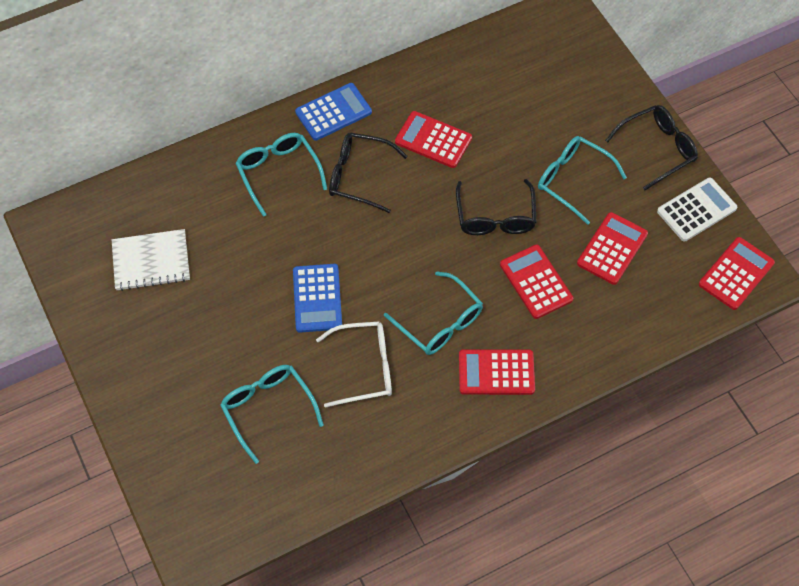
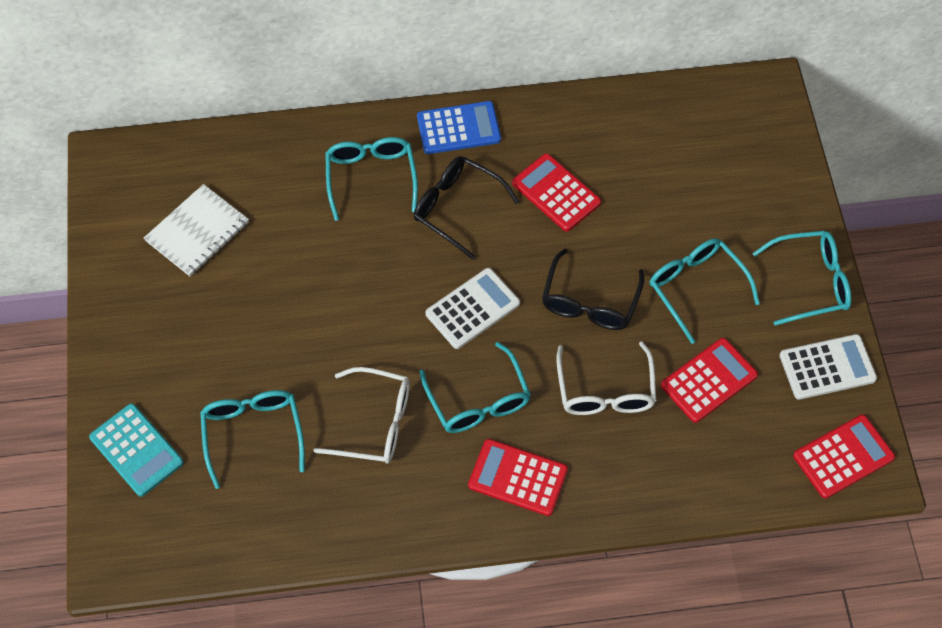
camera: 20 degrees right, 0 degrees up
(151, 261) = (197, 232): white notebook -> white notebook turned 60 degrees counterclockwise
(175, 455) = (136, 450): none -> turquoise calculator
(317, 298) = (356, 329): blue calculator -> none
(405, 252) = (472, 309): none -> white calculator
(536, 282) = (605, 390): red calculator -> white glasses
(656, 149) = (809, 282): black glasses -> turquoise glasses

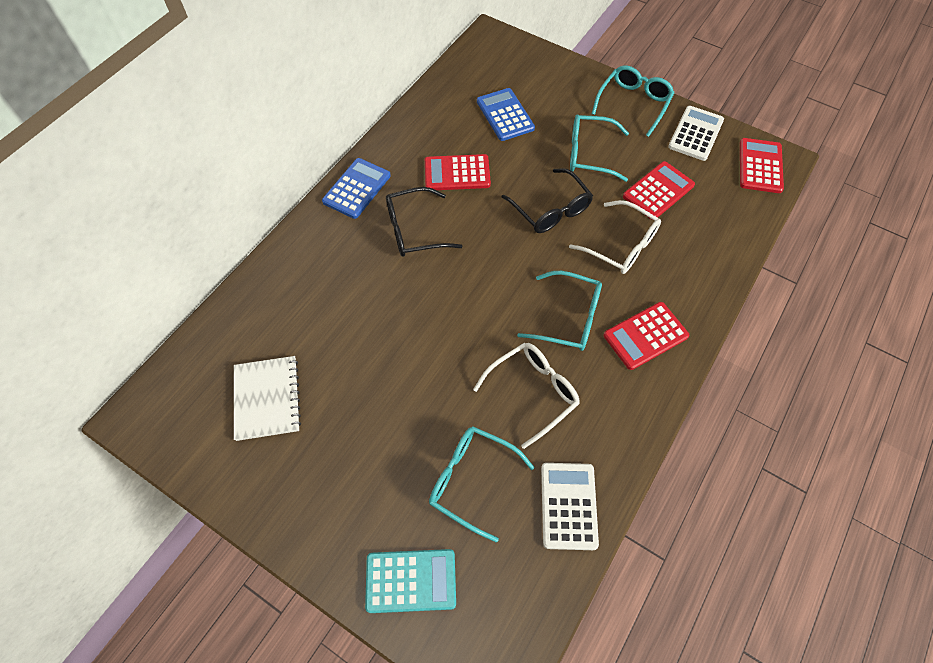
camera: 50 degrees left, 0 degrees up
(371, 178) = (341, 261): turquoise glasses -> none
(472, 309) = (497, 273): white calculator -> white calculator (568, 505)
(671, 179) = (505, 115): none -> blue calculator
(709, 380) = (658, 191): red calculator -> red calculator turned 45 degrees clockwise

